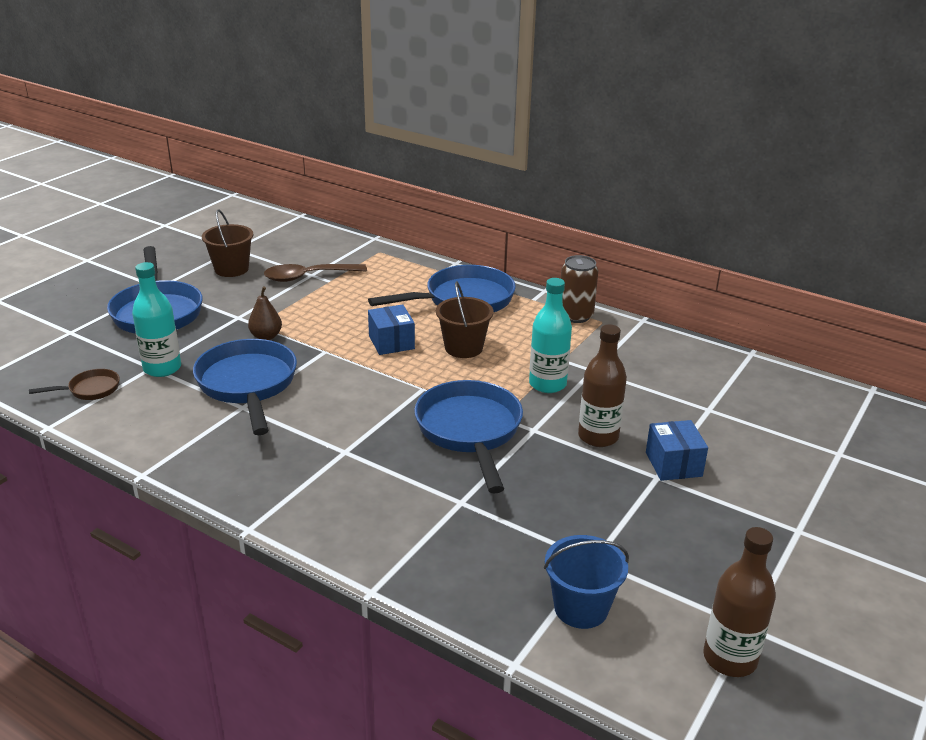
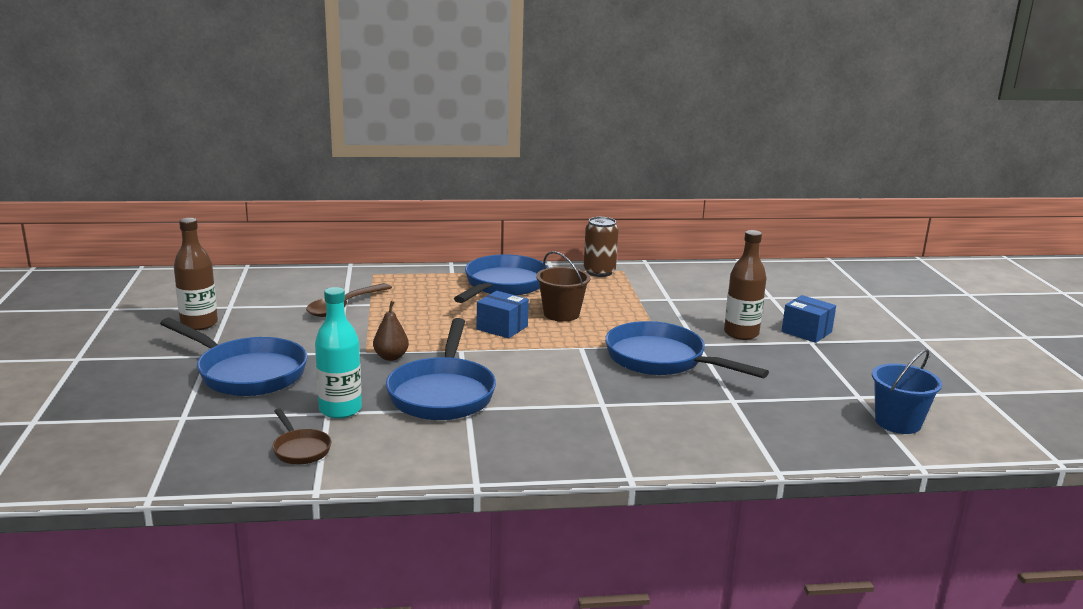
camera: 40 degrees left, 10 degrees down
(90, 390) = (300, 449): brown pan -> brown pan turned 120 degrees clockwise
(231, 269) = (258, 321): brown bucket -> none
(248, 385) = (443, 393): blue pan -> blue pan turned 120 degrees counterclockwise
(547, 384) = (657, 316): turquoise bottle -> none
(729, 658) = (1000, 410): brown bottle -> brown bottle (199, 324)

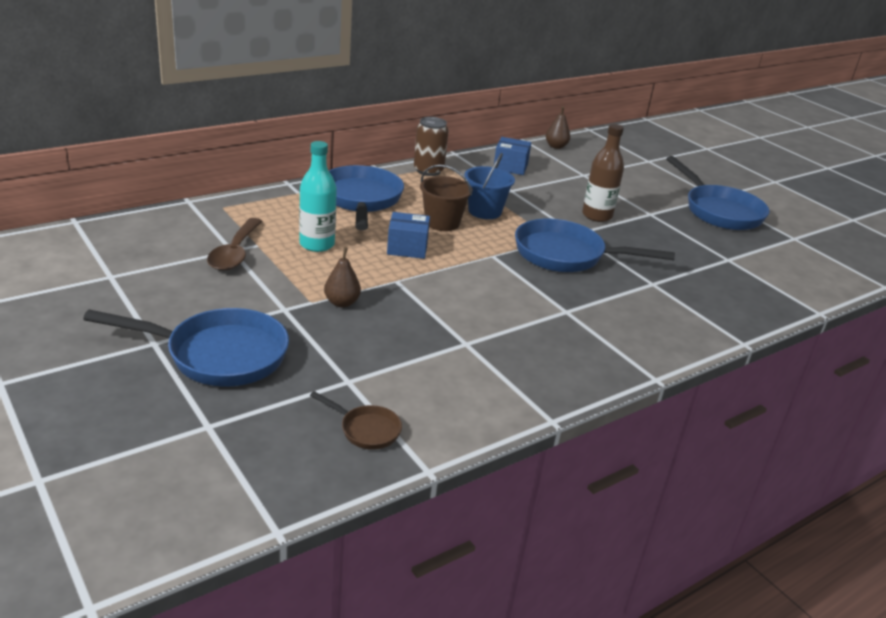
camera: 30 degrees left, 10 degrees up
(199, 324) = (99, 305): brown bottle -> none
(340, 410) = (356, 374): turquoise bottle -> turquoise bottle (317, 244)
(443, 393) = (429, 332): blue pan -> blue pan (719, 211)
(769, 269) = (556, 146): none -> brown pear
(806, 332) = (639, 205): blue box -> blue box (510, 167)
(897, 422) = (772, 277): blue bucket -> blue bucket (484, 211)

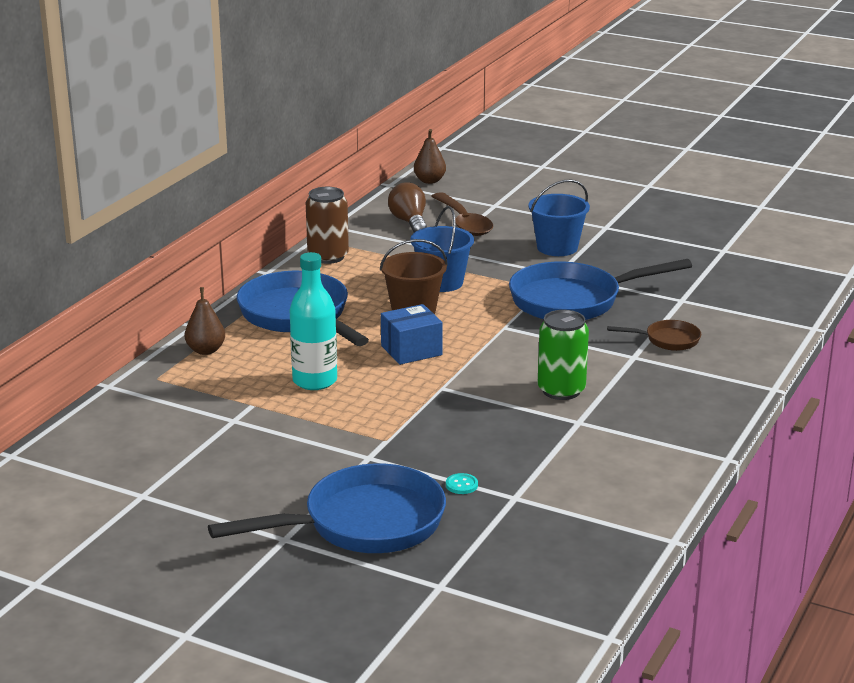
camera: 25 degrees left, 5 degrees down
(235, 253) = (241, 421): brown spoon -> brown spoon (464, 223)
(322, 355) = (461, 485): none -> turquoise button
(342, 303) = (417, 429): brown pear -> brown pear (206, 350)
(366, 430) = (582, 530): brown pan -> brown pan (668, 340)
(480, 315) = (561, 390): none -> green can
(510, 167) = (409, 222): blue box -> brown light bulb
(597, 216) = (557, 247): brown bottle -> blue bucket
(719, 211) = (667, 201): blue pan -> none

